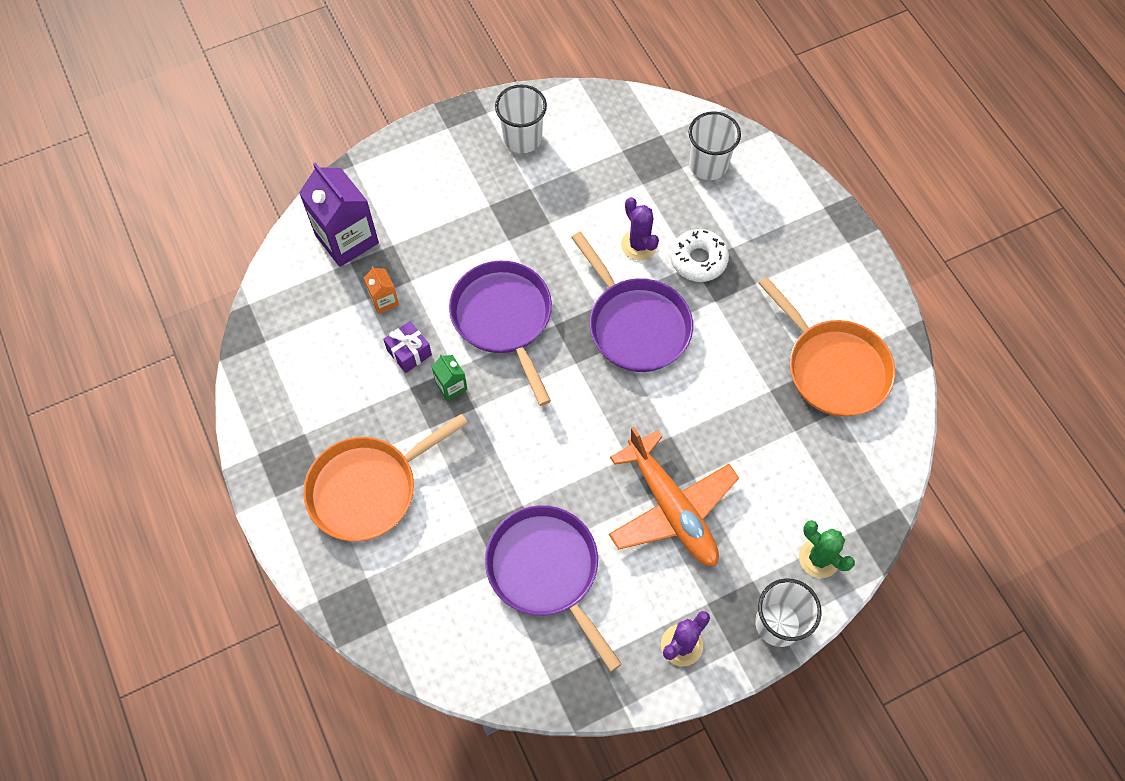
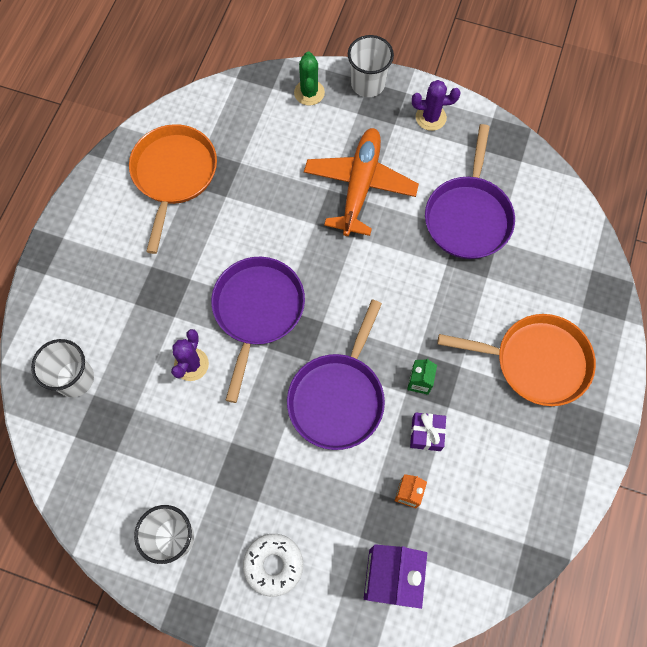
camera: 135 degrees left, 5 degrees up
(698, 260) = (167, 316): white donut -> white donut (273, 565)

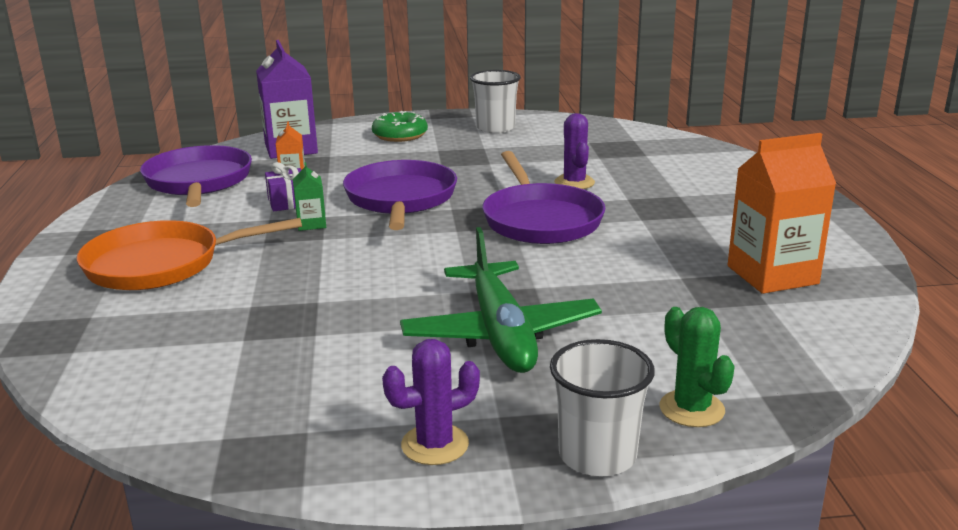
camera: 155 degrees right, 45 degrees down
(75, 378) = (674, 156): white cup -> none
(174, 175) = (772, 275): orange pan -> orange carton
(273, 565) = (400, 135): white donut -> green donut
(360, 185) = (500, 333): orange plane -> green plane
(468, 216) = (302, 349): purple pan -> purple pan (199, 182)

